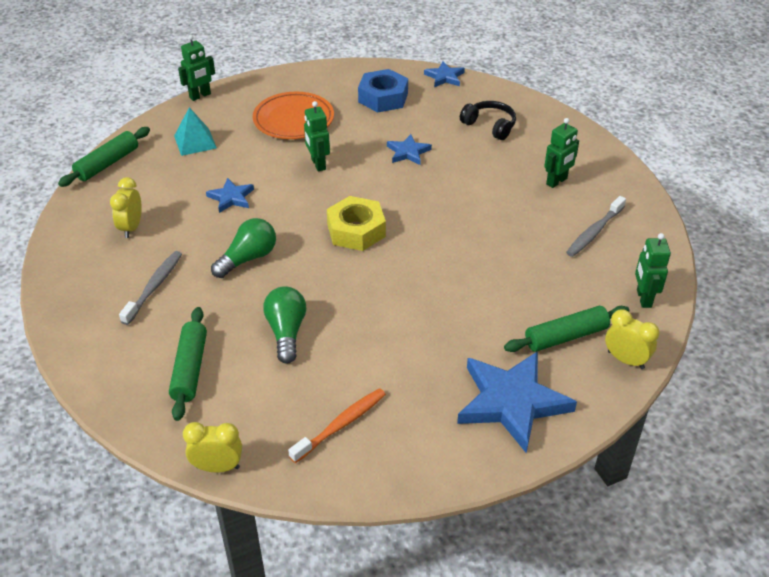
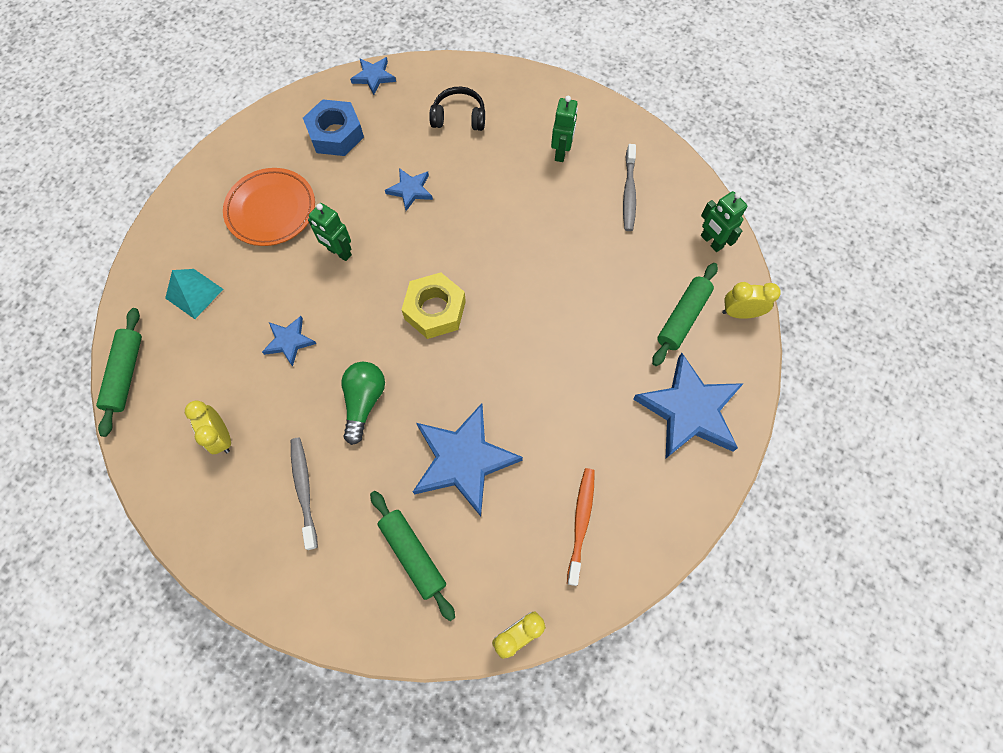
camera: 35 degrees left, 25 degrees up
(200, 96) = (148, 231): green robot -> none
(286, 332) = (463, 460): green light bulb -> blue star

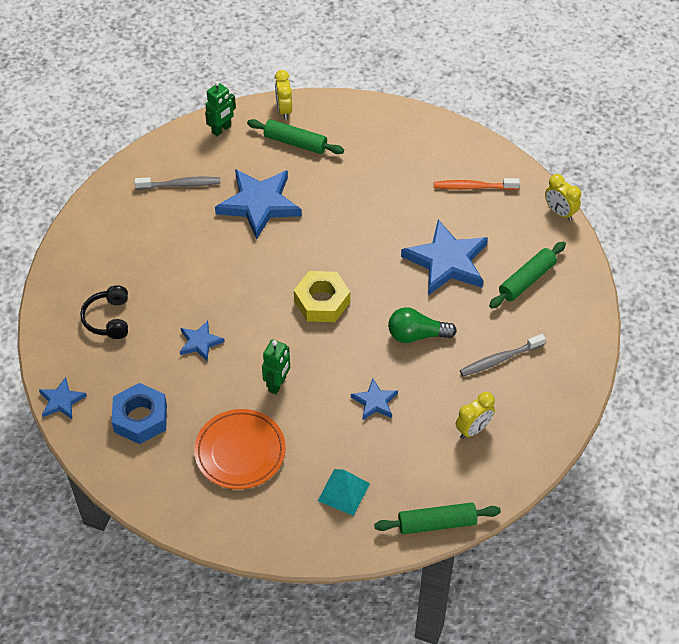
camera: 100 degrees left, 15 degrees down
(561, 152) = (142, 235): green robot -> none
(689, 410) = (372, 134): blue star -> blue star (259, 204)

